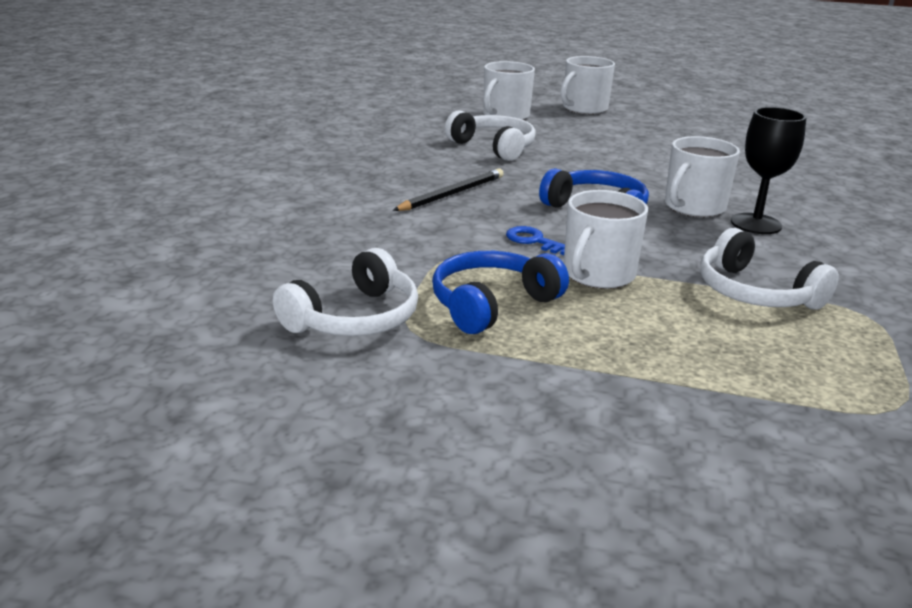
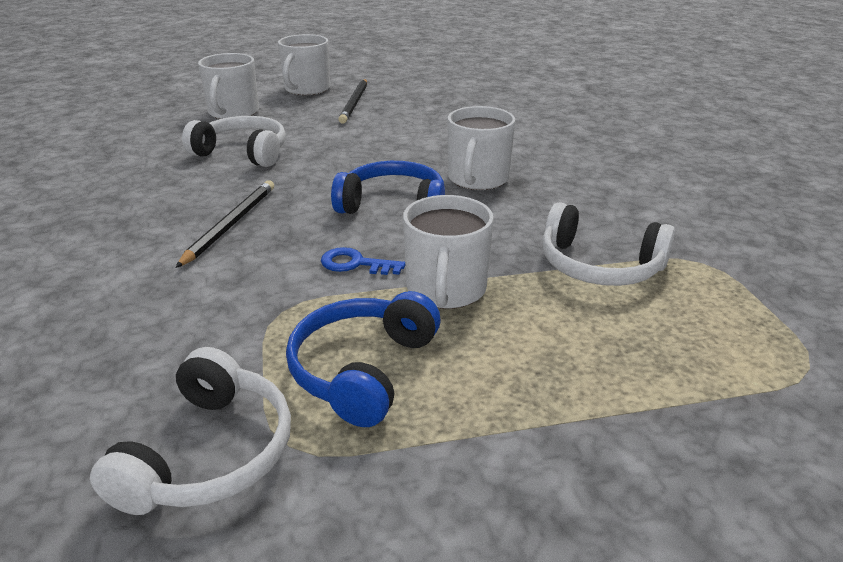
camera: 25 degrees left, 5 degrees up
(622, 127) = (354, 103): none -> black pencil
(756, 224) = (542, 184): black goblet -> none

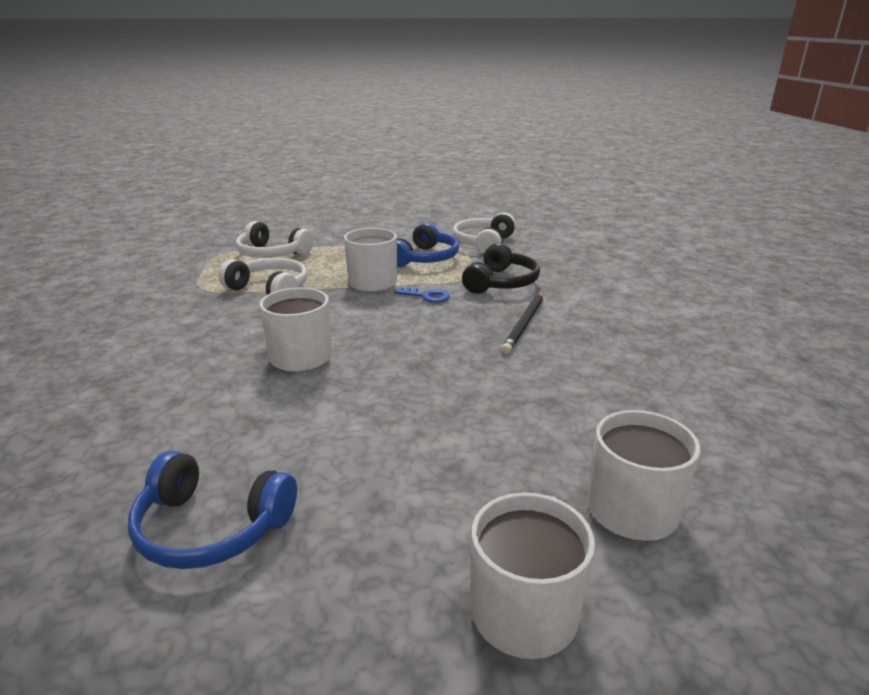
camera: 175 degrees left, 5 degrees down
(228, 300) = (501, 283): none -> black headphones
(243, 153) = (559, 405): white headphones -> white headphones (272, 254)
(354, 103) = (417, 532): black pencil -> none
(393, 205) = (392, 334): blue headphones -> blue headphones (211, 528)

